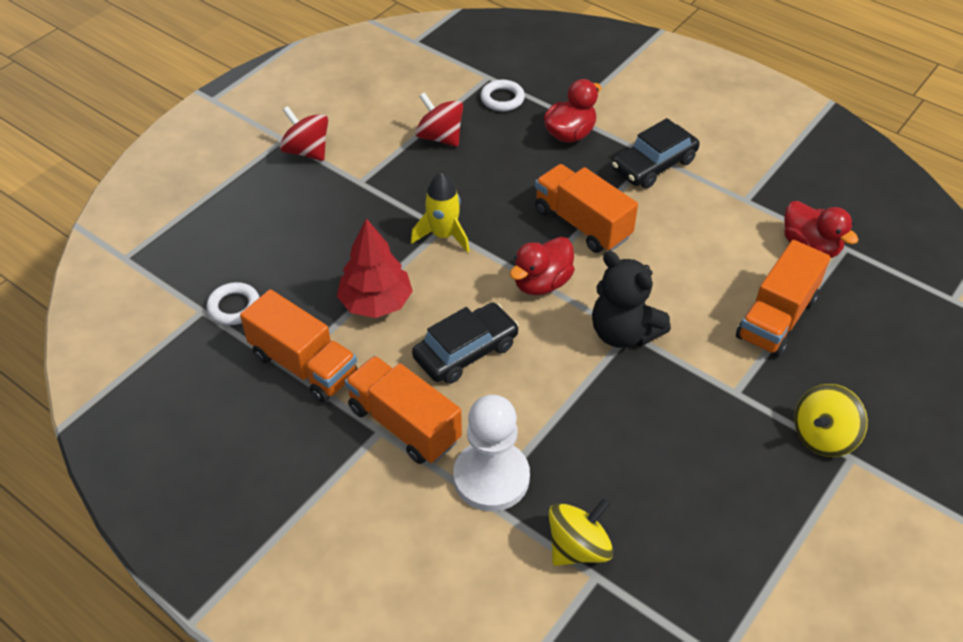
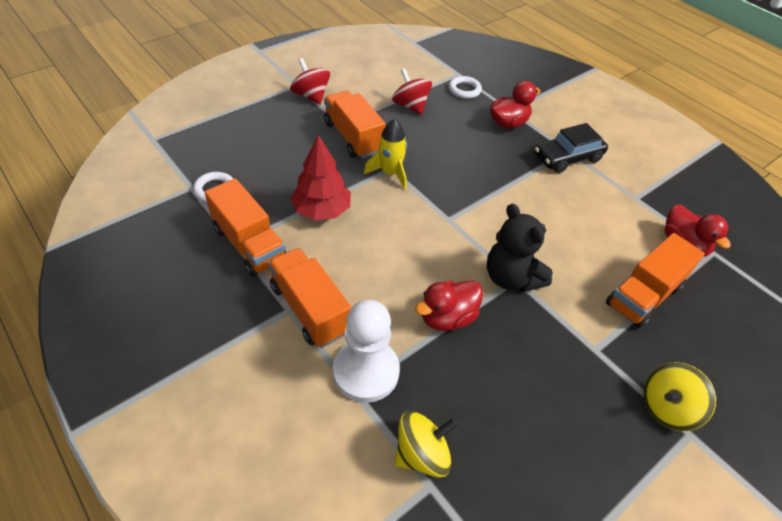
camera: 10 degrees right, 0 degrees up
(466, 351) = (379, 263): black car -> none
(541, 283) = (455, 224): red duck -> red duck (447, 317)
(582, 224) = (500, 188): orange truck -> orange truck (353, 137)

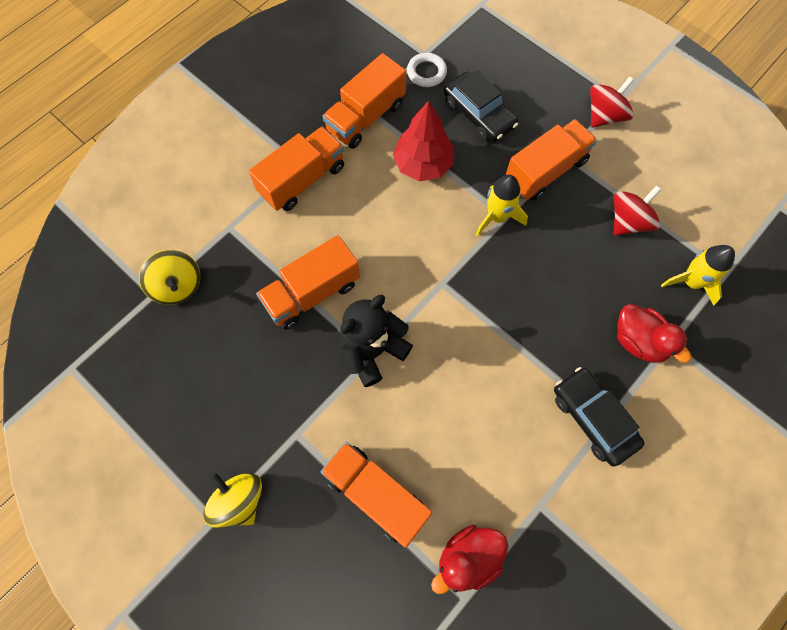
camera: 85 degrees right, 20 degrees up
(280, 164) = (478, 114): none -> black car
(366, 371) = (246, 234): white pawn -> none
(447, 317) = (312, 293): red duck -> orange truck
(464, 90) = (691, 282): white ring -> yellow rocket

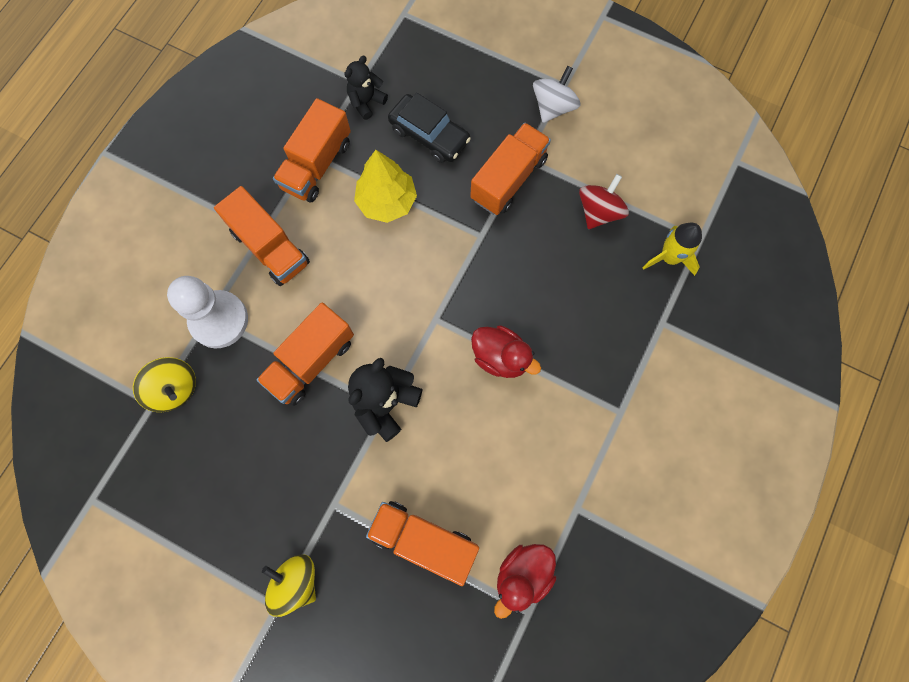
camera: 15 degrees left, 5 degrees up
(236, 234) = (219, 320): none -> white pawn
(302, 180) = (270, 247): orange truck -> orange truck turned 105 degrees clockwise
(423, 164) = (387, 201): red tree -> yellow tree
(426, 72) = (366, 102): white ring -> black teddy bear
(497, 217) = (472, 238): yellow rocket -> none
(593, 418) = (607, 413): black car -> none
(604, 116) = (553, 107): red spinning top -> white spinning top
(639, 341) = (633, 328): red duck -> red duck (501, 357)

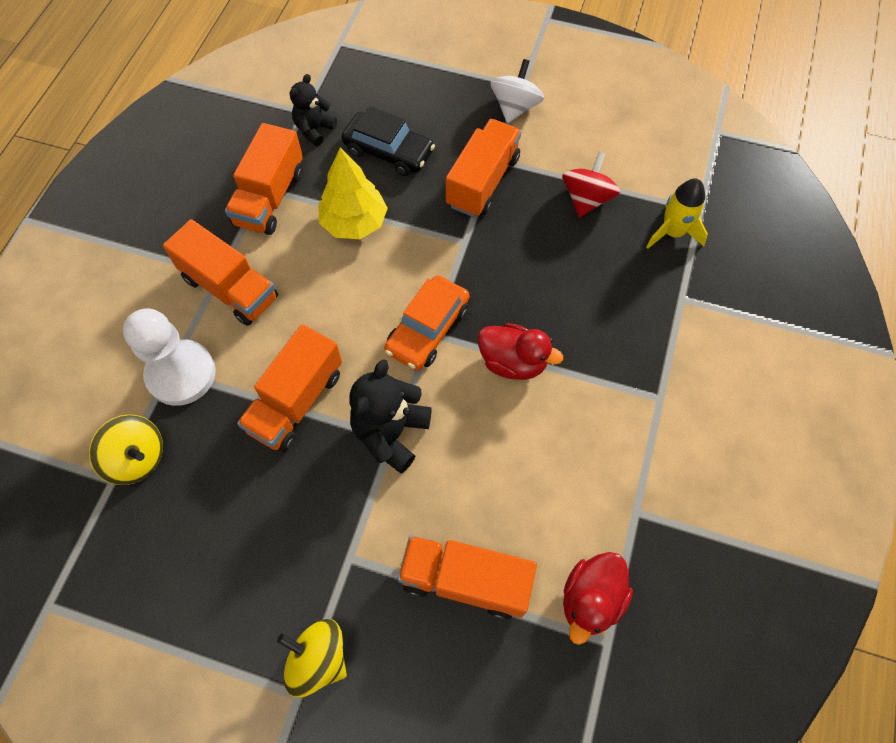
camera: 10 degrees left, 10 degrees down
(433, 314) = (427, 329): none -> orange car

